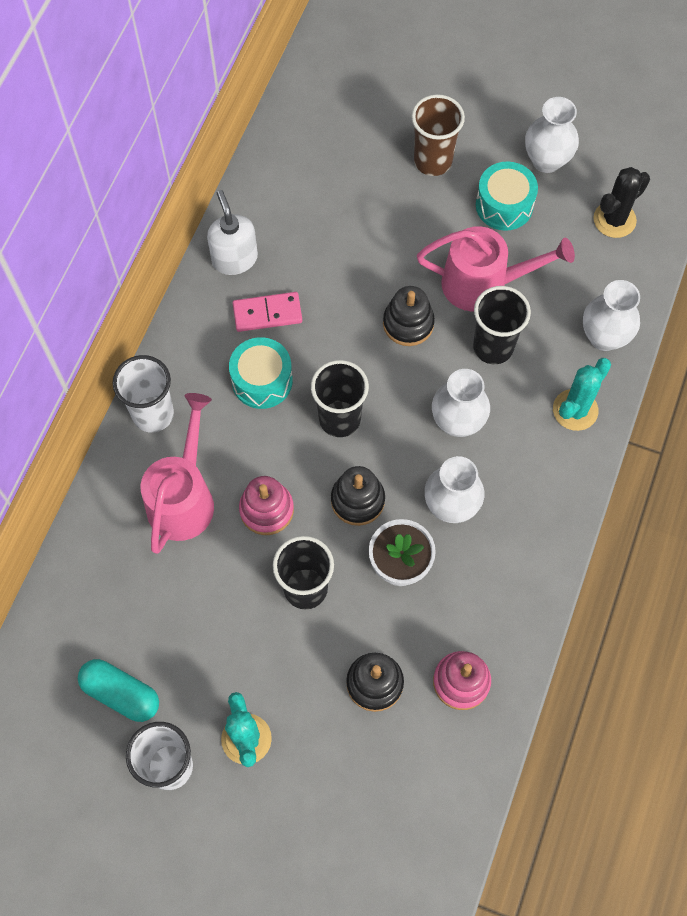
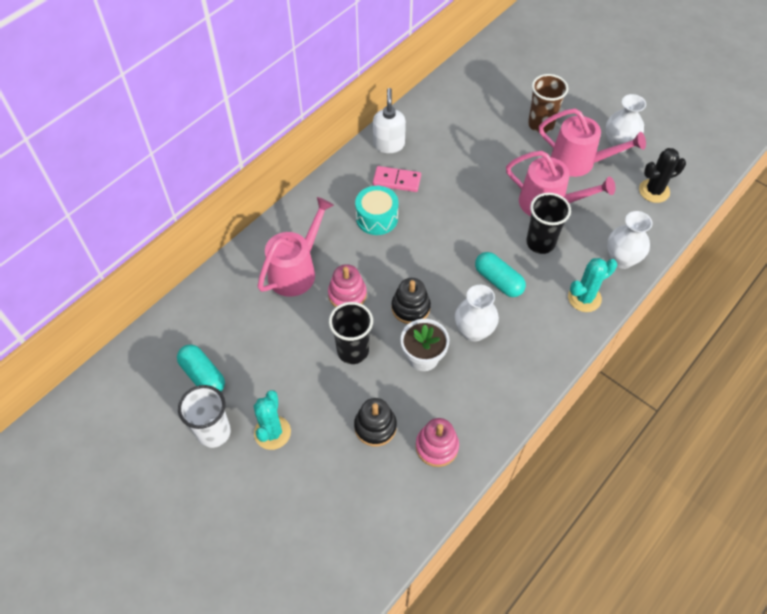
camera: 20 degrees right, 10 degrees down
(153, 414) = (298, 216): white cup -> none
(339, 419) = (418, 255): black cup -> none
(408, 323) = (487, 212): black stacking toy -> none
(457, 422) = (498, 281): white vase -> turquoise capsule
(504, 205) = (579, 162): turquoise drum -> pink watering can

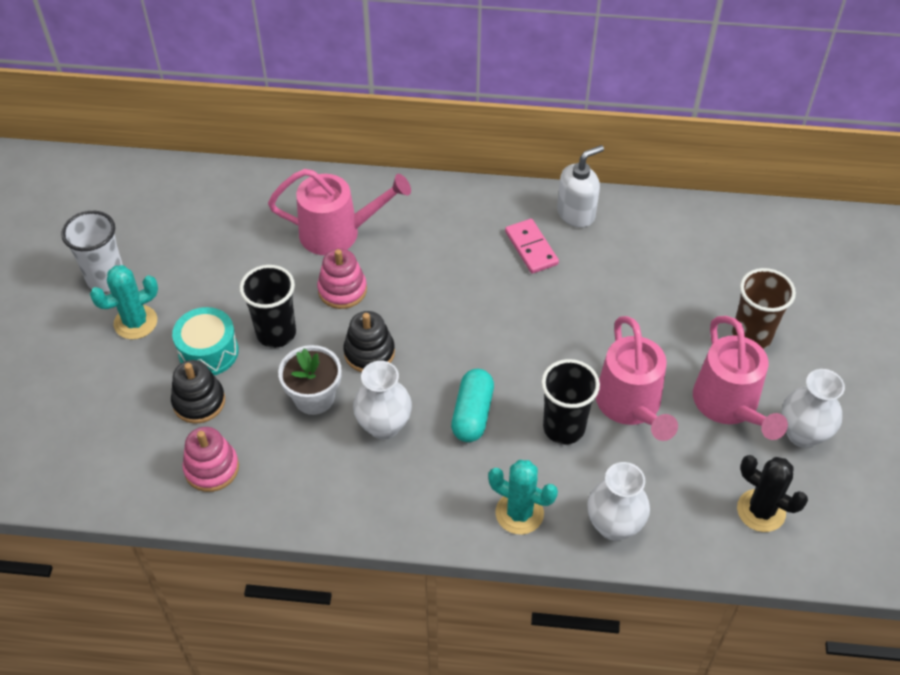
camera: 55 degrees right, 5 degrees down
(203, 375) = (161, 234): turquoise capsule -> none
(377, 218) = (464, 259): turquoise drum -> turquoise drum (208, 352)

